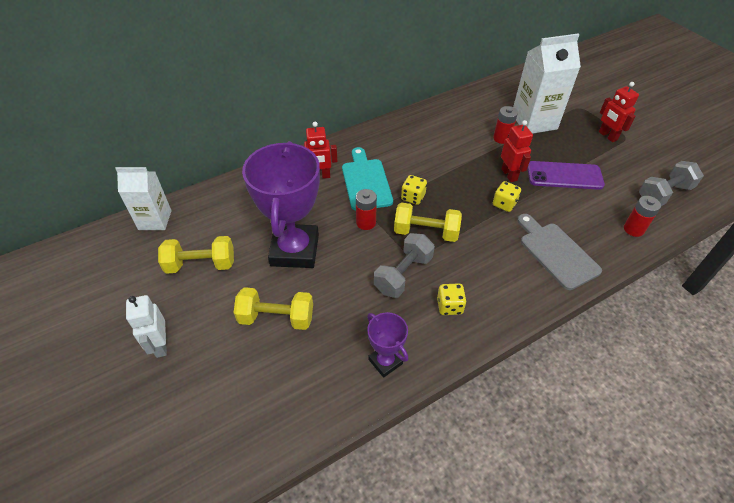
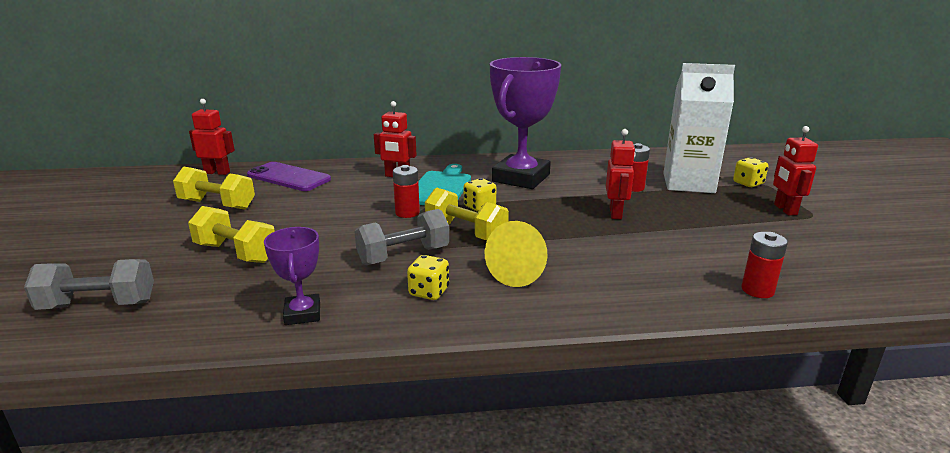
camera: 25 degrees right, 25 degrees down
(155, 220) = (217, 172): white carton -> red robot
(160, 345) = (113, 243): white robot -> none
(294, 250) = (312, 215): purple trophy -> purple trophy (521, 178)
(491, 263) = (520, 272): none -> yellow cone
(504, 204) = (586, 232): yellow dice -> yellow dice (748, 183)
(556, 253) = (618, 284): grey cutting board -> none
(564, 176) = (691, 228): purple phone -> purple phone (288, 177)
(664, 194) = (836, 270): grey dumbbell -> grey dumbbell (98, 305)

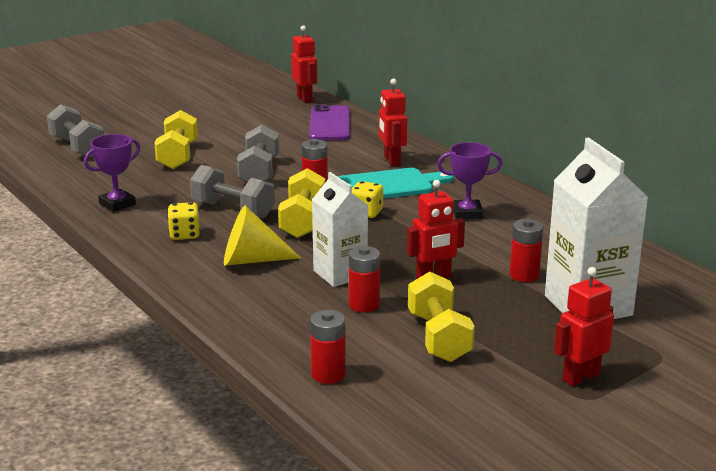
camera: 60 degrees right, 0 degrees up
(217, 204) = (246, 122): yellow dumbbell -> yellow dumbbell (439, 337)
(339, 226) = (259, 172): none -> grey dumbbell
(521, 178) = (467, 213): purple trophy -> purple trophy, size x0.49
(581, 242) = (340, 274): none -> white carton
(643, 247) = (364, 305): none -> red battery
(748, 183) = (646, 345): yellow dice -> none

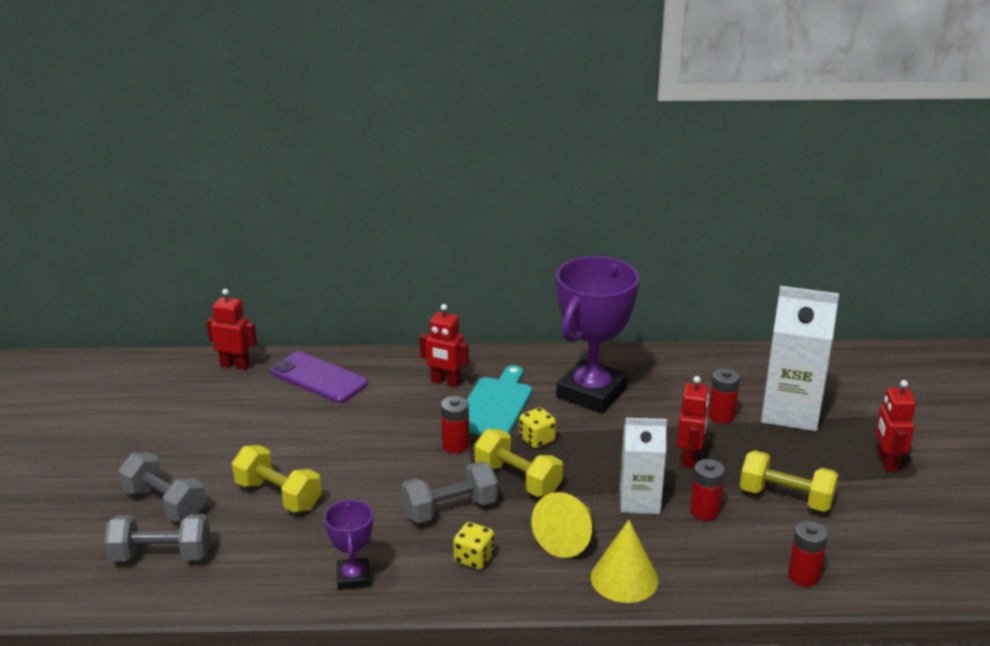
camera: 55 degrees left, 5 degrees up
(227, 295) = (624, 578): none -> yellow cone
(259, 172) = (381, 461): grey dumbbell -> grey dumbbell (165, 503)
(467, 213) = (591, 393): purple trophy -> purple trophy, size x2.04

